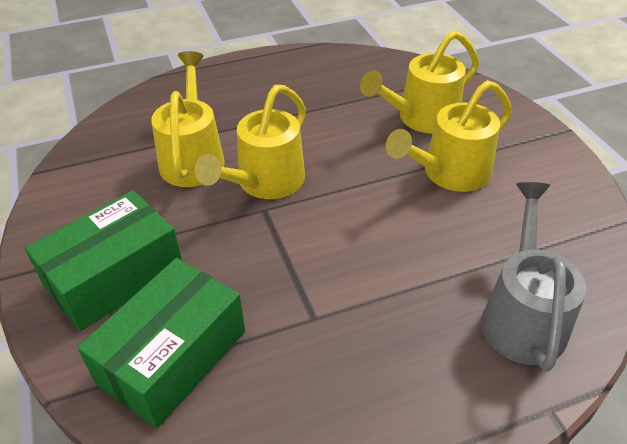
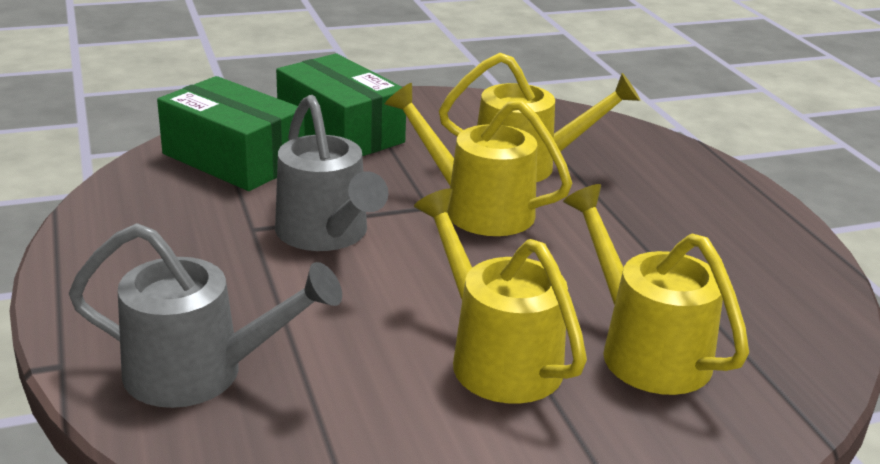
camera: 90 degrees right, 15 degrees down
(317, 266) = (327, 235): none -> grey watering can

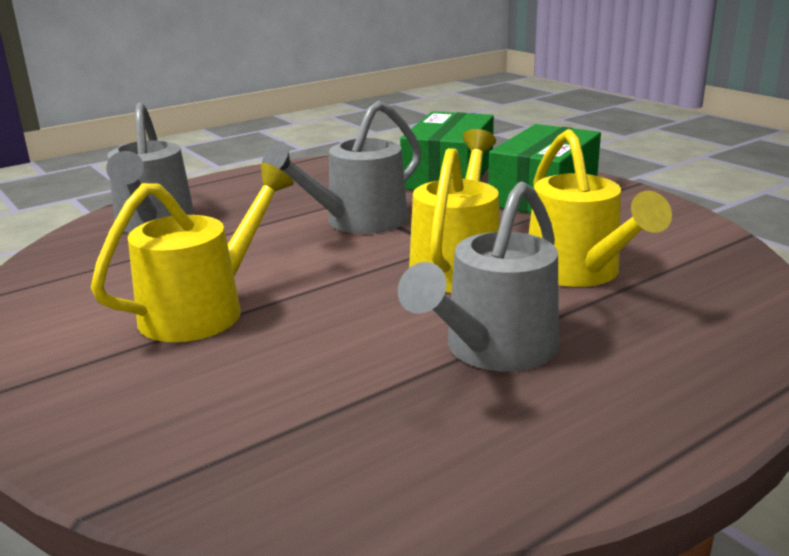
camera: 75 degrees right, 5 degrees down
(641, 232) = (492, 351): none -> grey watering can
(644, 348) = (243, 376): yellow watering can -> none

